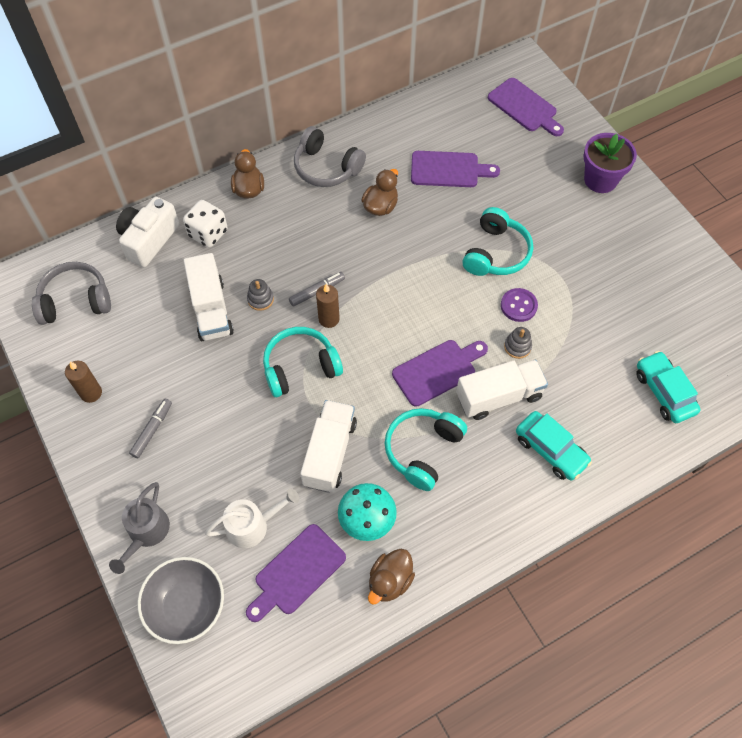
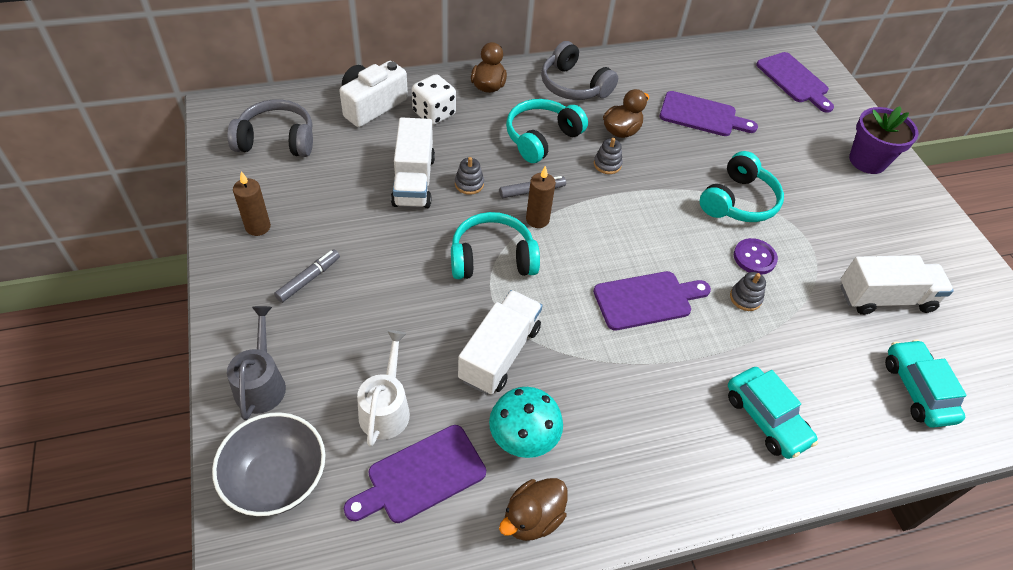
camera: 10 degrees right, 10 degrees down
(146, 533) = (261, 383): grey watering can -> grey watering can turned 150 degrees clockwise
(252, 525) = (386, 408): white watering can -> white watering can turned 75 degrees counterclockwise
(376, 246) = (607, 164): none -> grey stacking toy
(423, 450) = (610, 379): turquoise headphones -> turquoise headphones (541, 138)
(499, 396) = (713, 344): white truck -> white truck (885, 298)

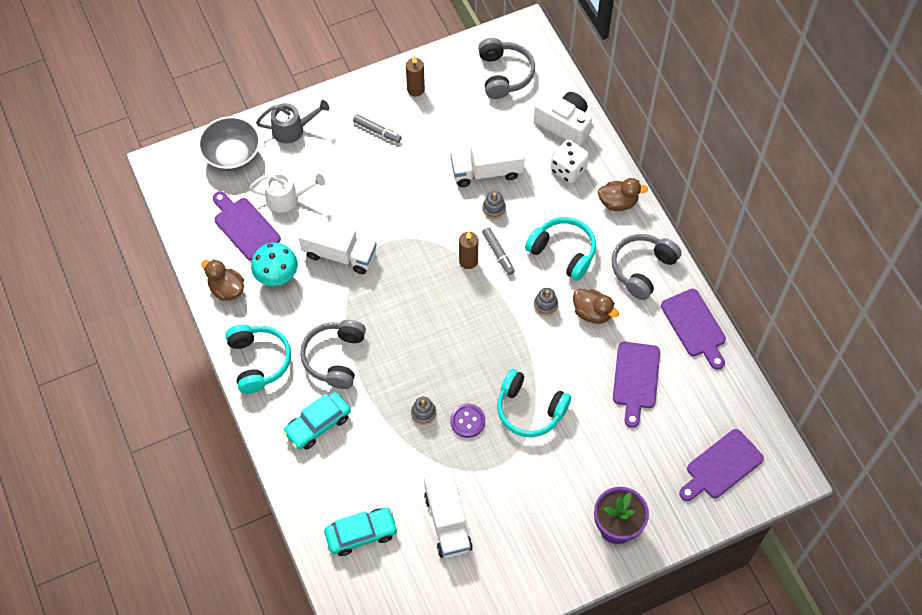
camera: 85 degrees right, 10 degrees up
(492, 258) = (422, 237): turquoise headphones -> turquoise headphones (258, 361)
(647, 300) = (406, 343): purple cutting board -> purple cutting board (695, 326)
(663, 383) = (335, 358): none -> grey headphones

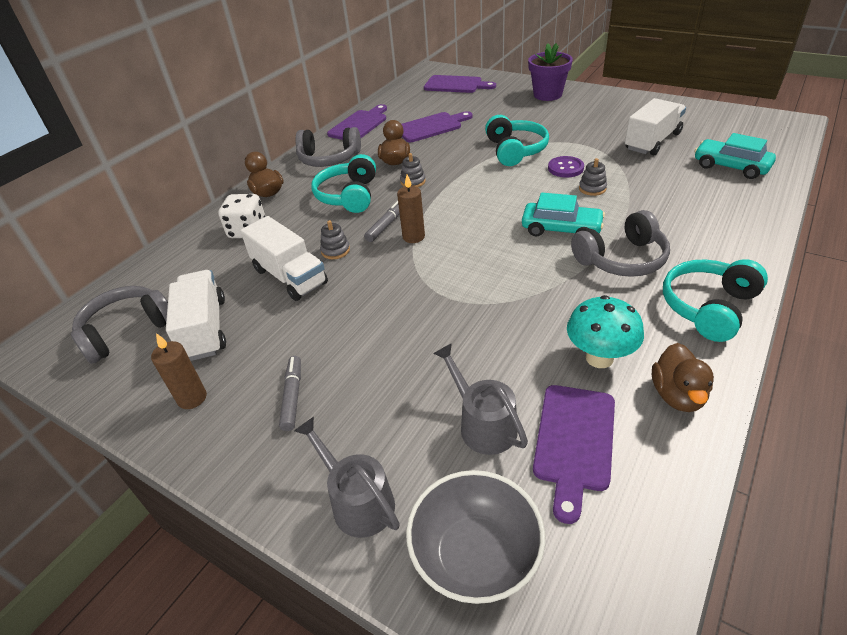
camera: 120 degrees left, 20 degrees down
(287, 198) = (482, 424): white watering can -> grey watering can
(318, 425) = (696, 232): turquoise car -> turquoise car (561, 229)
(339, 254) = (506, 324): white truck -> white truck (205, 329)
(564, 124) = (187, 257): white camera -> none

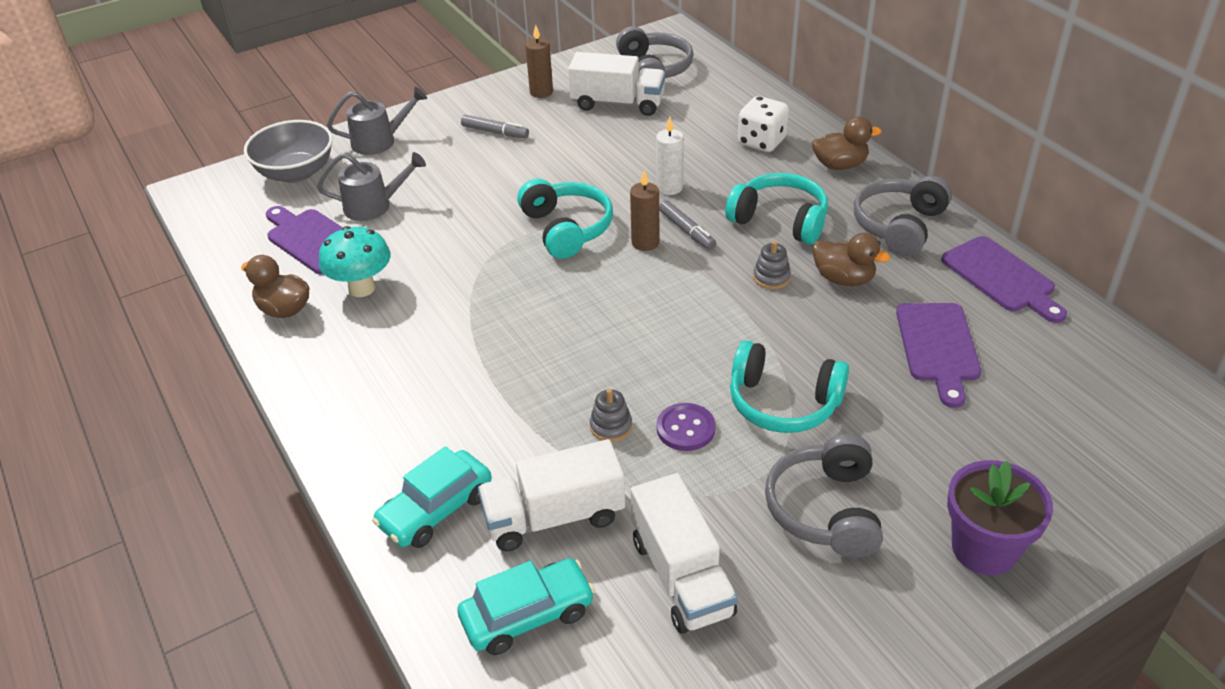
camera: 115 degrees right, 0 degrees up
(290, 276) = (651, 154): white truck -> white truck (554, 517)
(335, 250) = (669, 188): grey stacking toy -> white candle
(456, 85) = (1123, 442): purple cutting board -> none
(561, 229) = (553, 354): turquoise car -> turquoise car (436, 510)
(621, 259) = (457, 372): grey headphones -> grey headphones (825, 509)
(708, 307) = (334, 389): turquoise headphones -> turquoise headphones (566, 229)

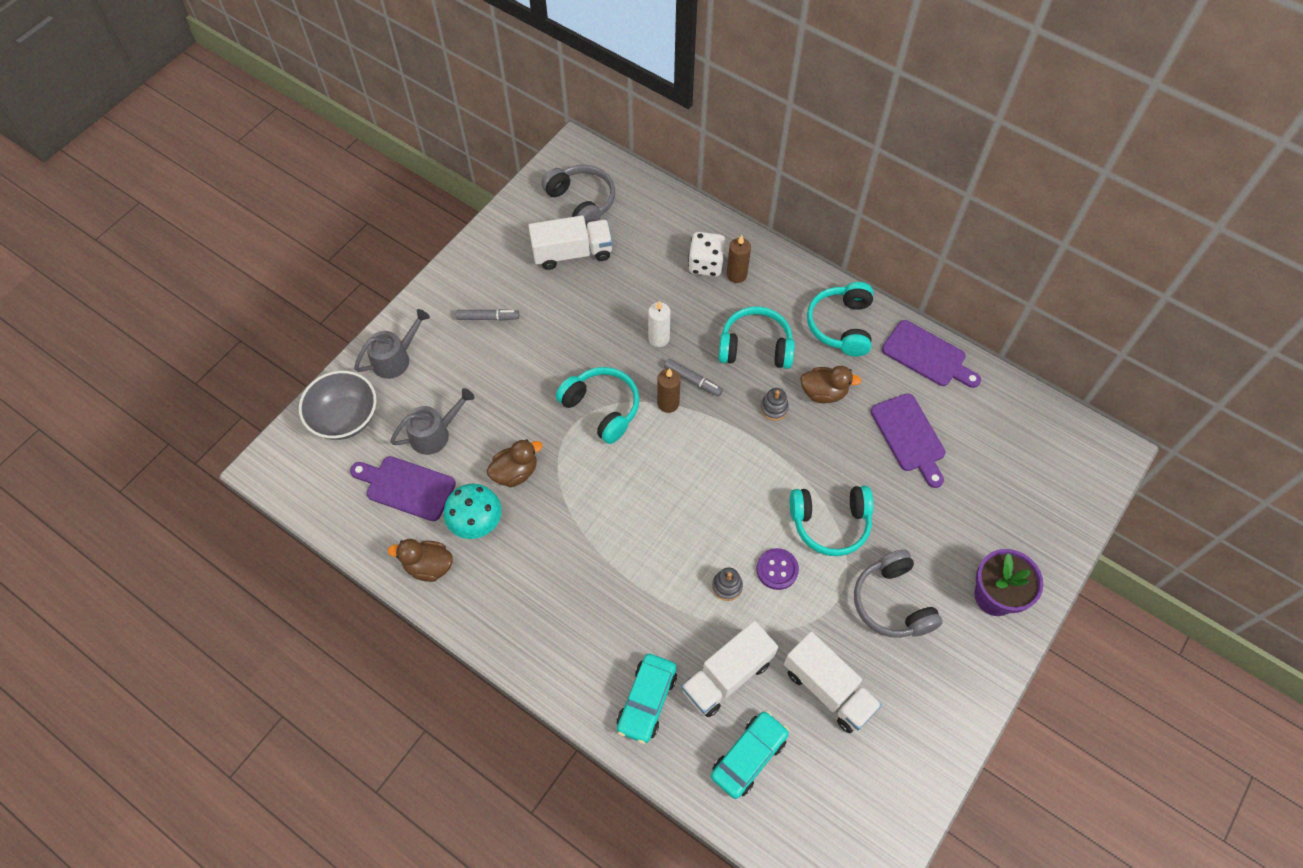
camera: 25 degrees left, 20 degrees up
(541, 92) = (501, 257): brown candle -> brown candle (736, 275)
(840, 165) = (774, 273): brown duck -> brown duck (515, 472)
(899, 226) = (841, 325): grey headphones -> turquoise headphones

